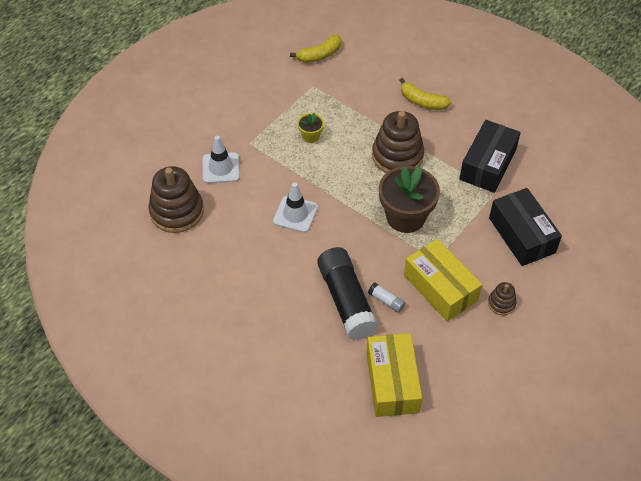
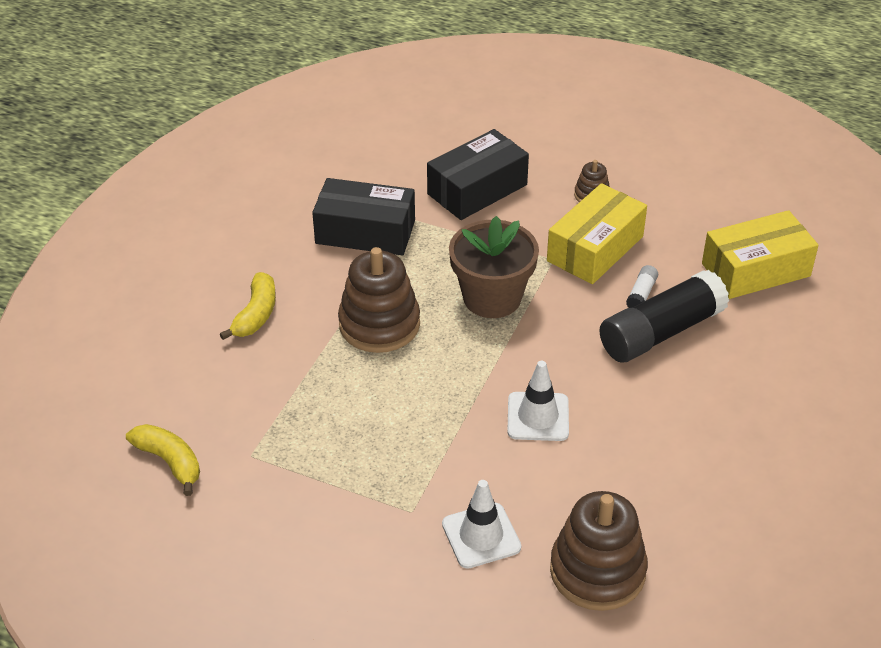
camera: 105 degrees left, 10 degrees down
(310, 136) = (370, 433): yellow flower pot -> none

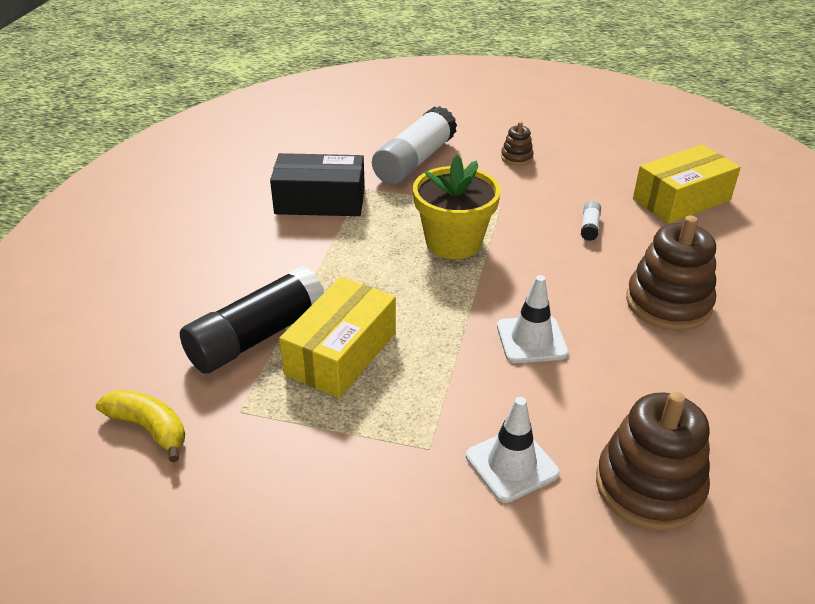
camera: 10 degrees left, 5 degrees down
(256, 314) = (225, 277): yellow banana -> none
(379, 324) = (351, 274): brown stacking toy -> brown stacking toy (668, 303)
(477, 189) = (414, 161): black box -> white glue stick
(492, 298) = (453, 242): brown flower pot -> yellow flower pot
(595, 248) = (534, 196): yellow box -> yellow box (341, 353)
(660, 332) = (619, 255): black glue stick -> black glue stick (256, 337)

